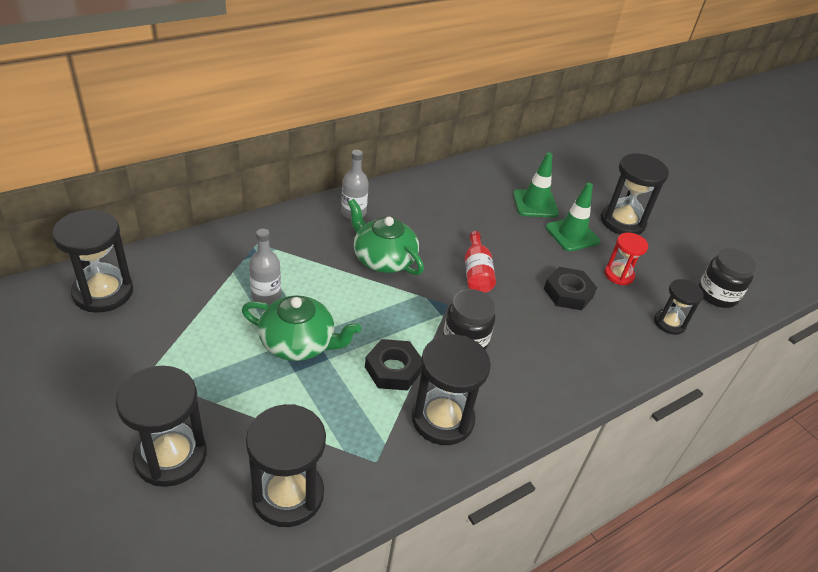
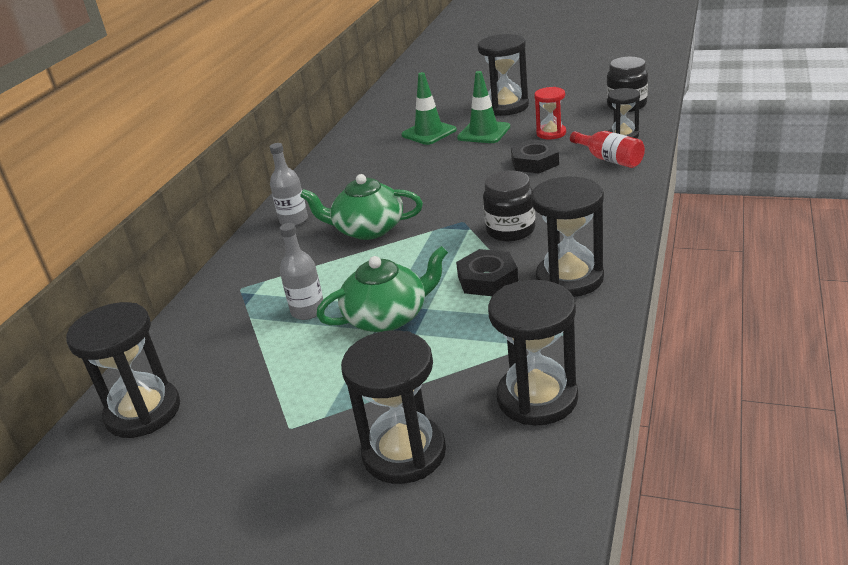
camera: 30 degrees left, 10 degrees down
(476, 273) = (453, 192): red bottle -> red bottle (609, 159)

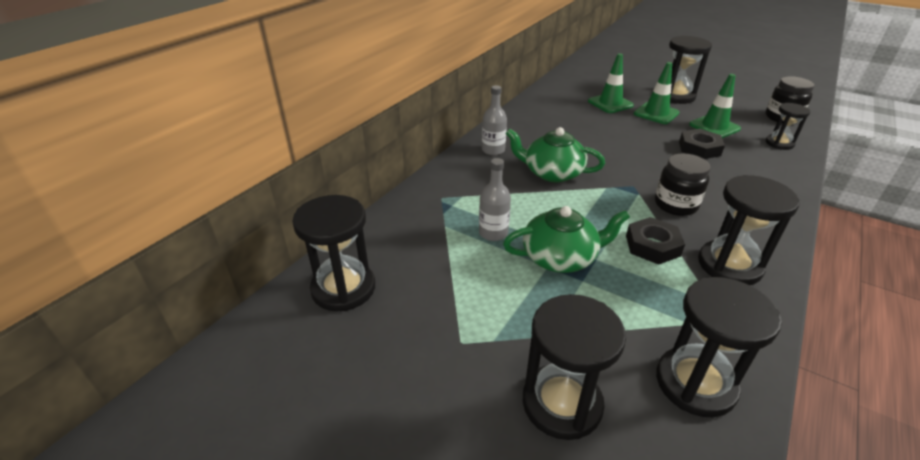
camera: 10 degrees right, 5 degrees up
(551, 133) = (714, 127): red hourglass -> green traffic cone
(609, 159) = (767, 162): red bottle -> none

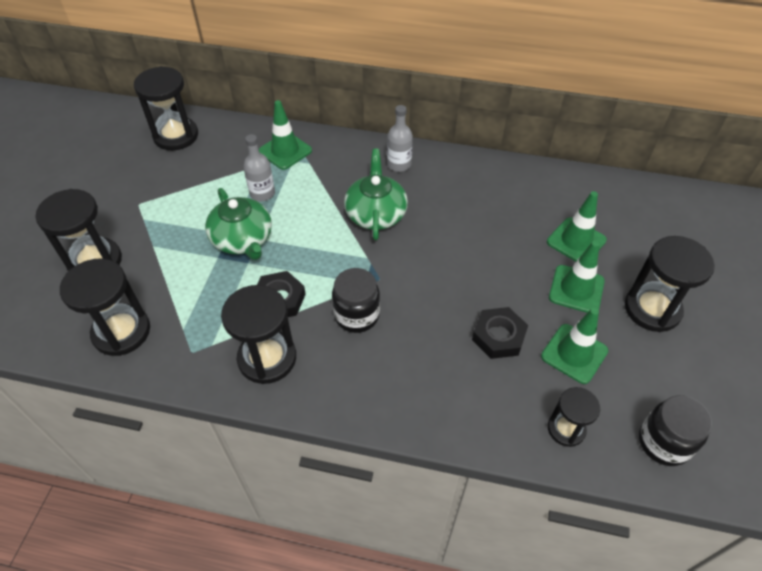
camera: 70 degrees right, 15 degrees up
(433, 207) = (285, 151): none -> green traffic cone

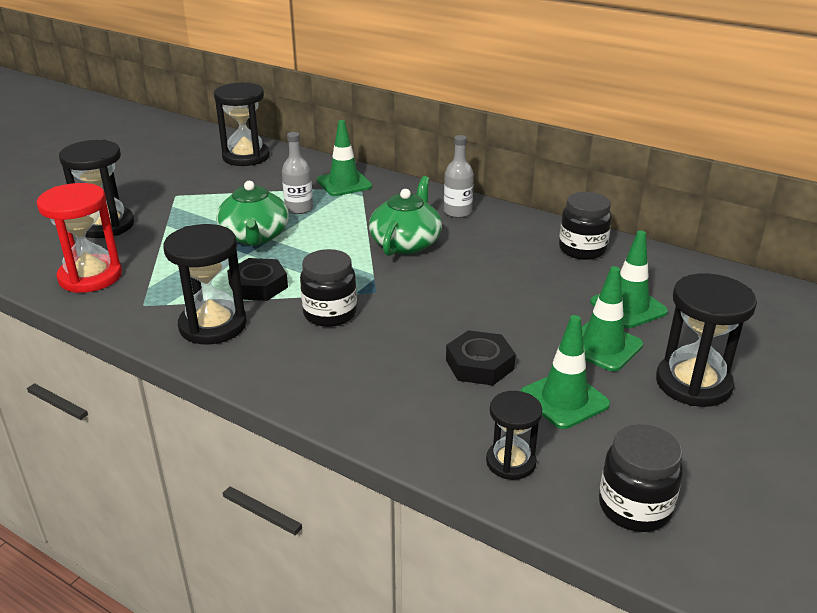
camera: 20 degrees right, 20 degrees down
(121, 332) = (90, 277): black hourglass -> red hourglass
(515, 185) = (582, 249): none -> black jar

